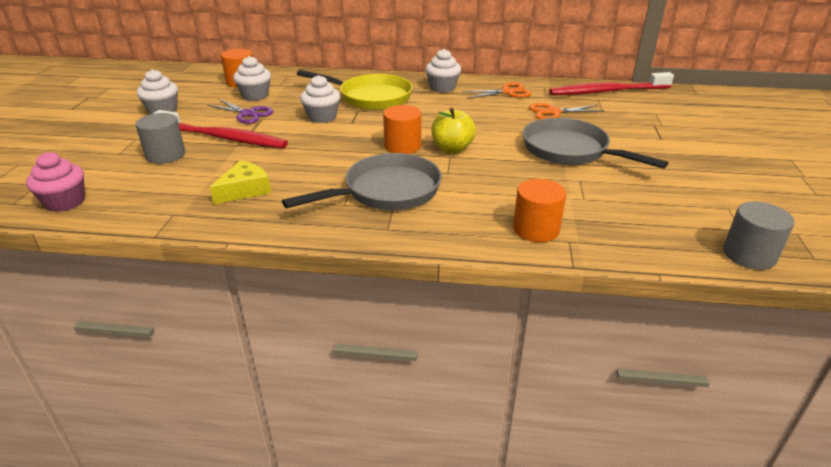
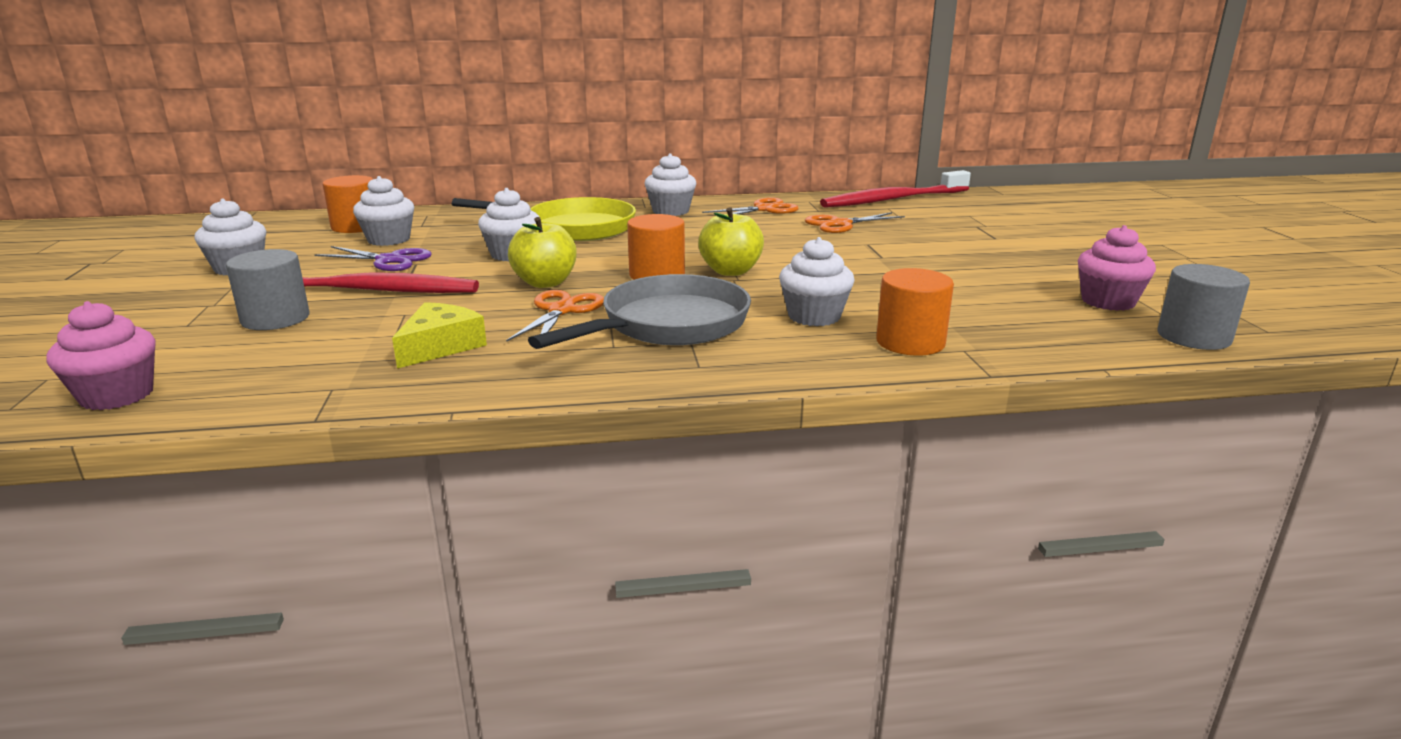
camera: 15 degrees left, 10 degrees down
(328, 170) = (561, 310): none -> orange scissors
(330, 144) = (545, 283): none -> yellow apple
(484, 197) = (814, 316): none -> white cupcake
(570, 150) = (891, 259): grey pan -> none
(706, 212) = (1108, 301): none -> pink cupcake

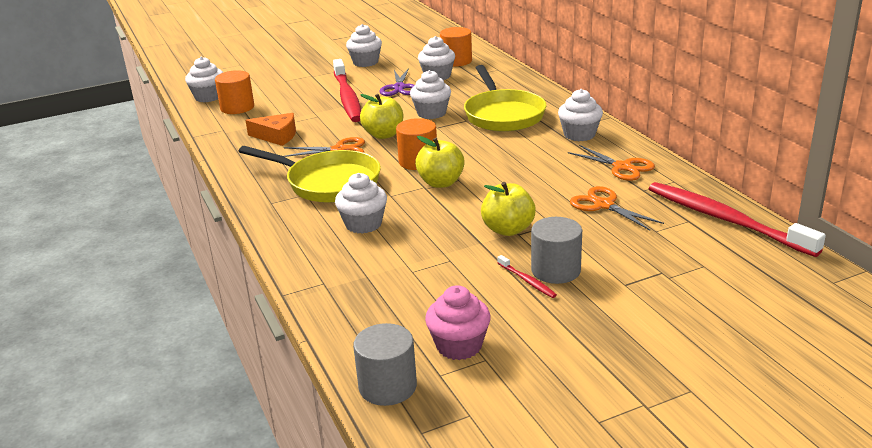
camera: 75 degrees right, 5 degrees up
(117, 395) = (208, 97): pink cupcake -> white cupcake
(275, 319) = (299, 93): grey cylinder -> grey cylinder (555, 270)
(440, 346) = (277, 136): yellow cheese -> orange cheese
(668, 325) = (328, 183): grey pan -> yellow pan
(870, 259) = (508, 229): none -> yellow apple
(910, 342) = (329, 262): orange cylinder -> orange cylinder (237, 107)
(982, 265) = (527, 281): none -> red toothbrush

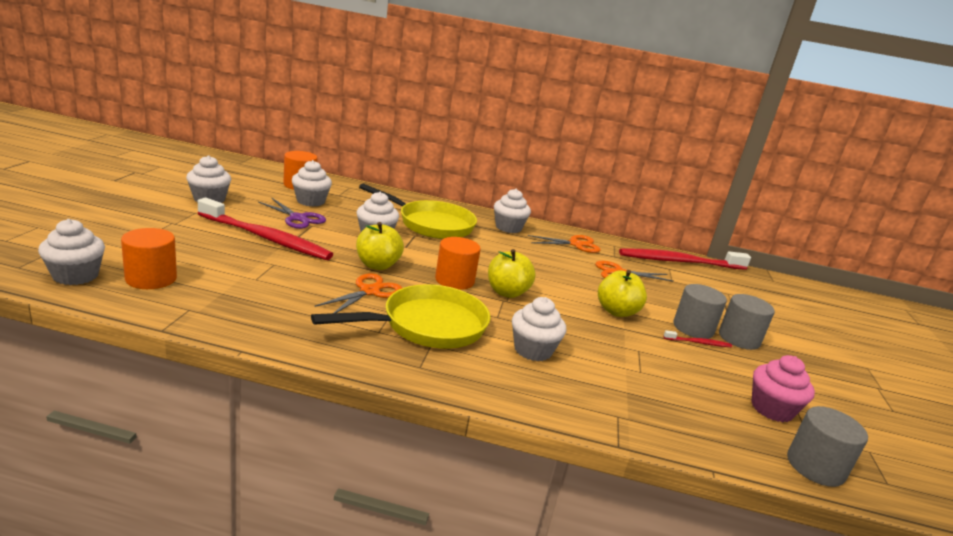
camera: 60 degrees left, 5 degrees down
(277, 136) = (274, 297): orange cheese -> none
(587, 298) = (739, 338): none -> grey cylinder

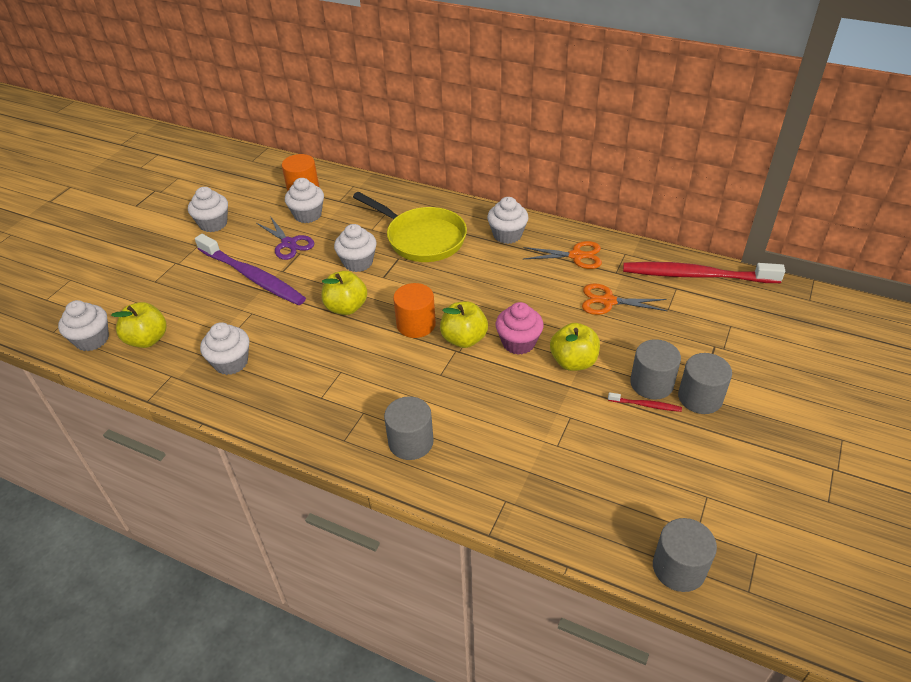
camera: 20 degrees right, 20 degrees up
(151, 278) = (147, 339): orange cylinder -> yellow apple
(266, 238) = (253, 277): red toothbrush -> purple toothbrush
(369, 291) = (328, 345): orange scissors -> none
(427, 325) = (367, 389): yellow pan -> none
(494, 368) = (411, 442): none -> grey cylinder
(533, 350) = (457, 418): white cupcake -> white cupcake (231, 362)
(771, 409) = (676, 496): pink cupcake -> pink cupcake (518, 343)

